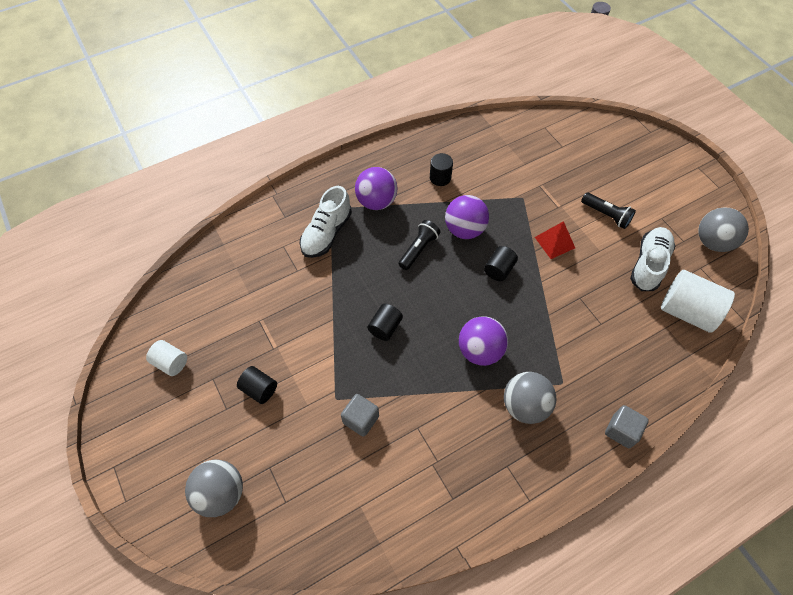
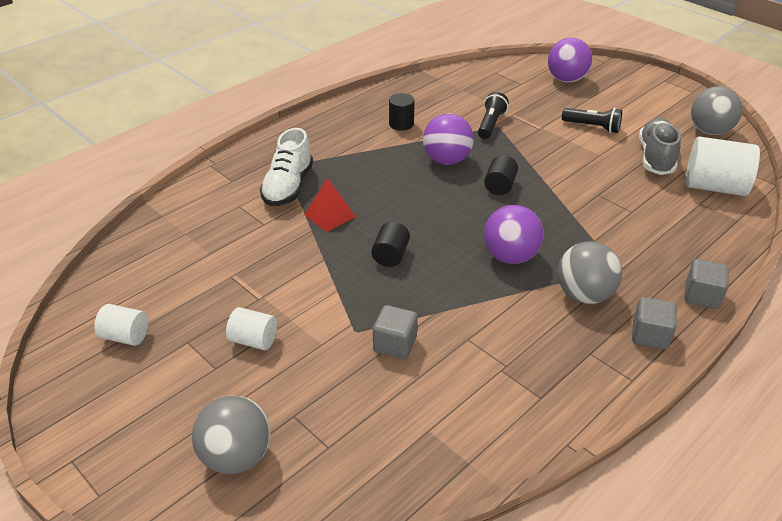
camera: 15 degrees left, 20 degrees down
(259, 389) = (253, 340): black cylinder -> white cylinder
(376, 201) = (337, 152): purple ball -> purple ball (566, 79)
(419, 249) = (402, 183): black flashlight -> black flashlight (490, 124)
(554, 242) = (549, 155): red pyramid -> red pyramid (329, 215)
(561, 461) = (650, 335): none -> grey cube
(648, 265) = (655, 157): white shoe -> grey shoe

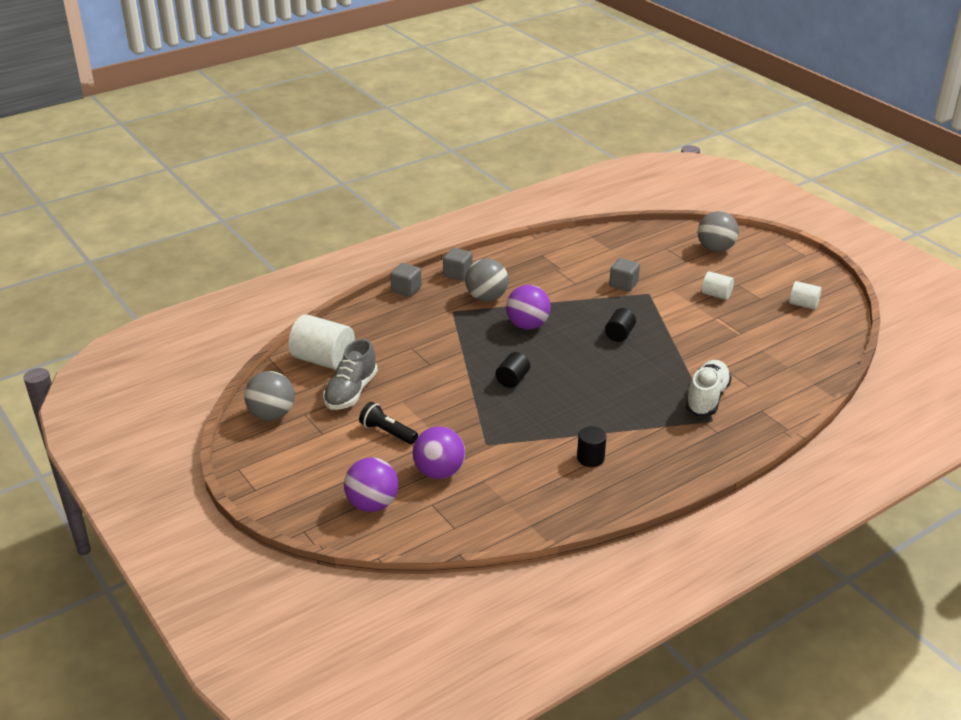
camera: 170 degrees left, 5 degrees down
(329, 215) = (667, 369): red pyramid -> none
(447, 160) = (553, 410): purple ball -> purple ball (439, 472)
(490, 124) = (493, 448): black flashlight -> none

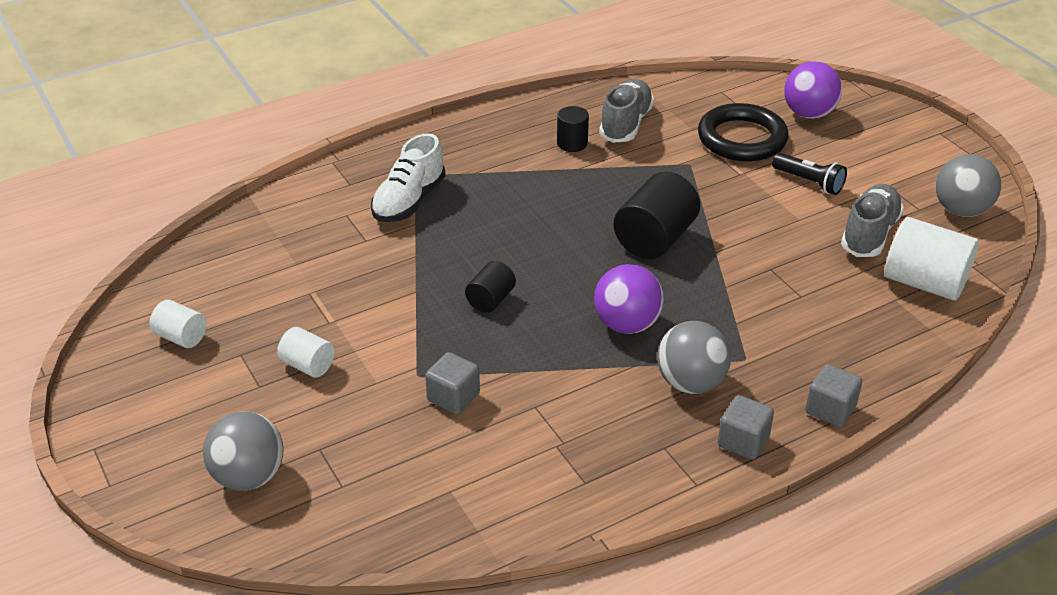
camera: 175 degrees left, 5 degrees up
(439, 472) = (742, 139): purple ball -> black ring
(512, 379) = (655, 239): black cylinder -> black cylinder, size x1.81
(545, 482) = (625, 124): none -> grey shoe

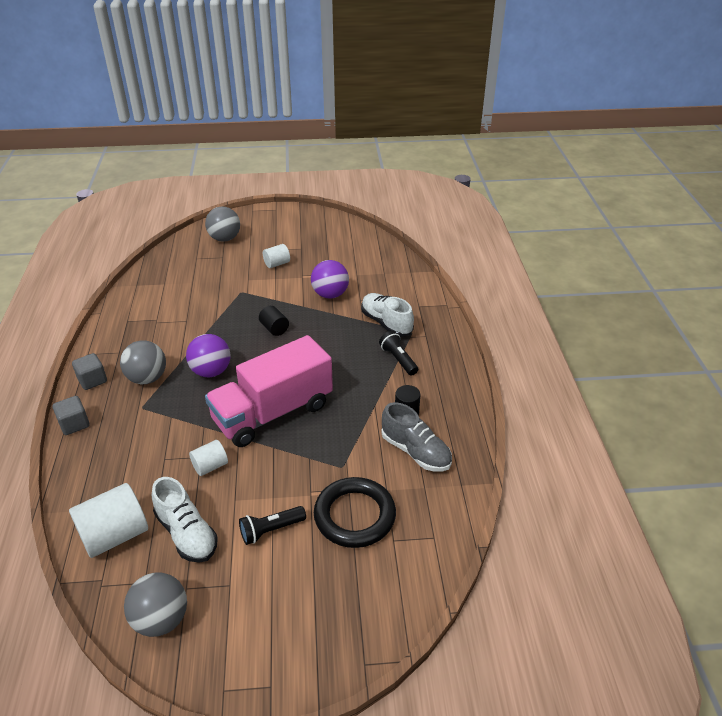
camera: 115 degrees right, 0 degrees up
(181, 337) = (326, 236): white cylinder -> white cylinder (210, 466)
(453, 397) = (216, 298): grey cube -> none
(481, 172) = (398, 359): none -> black flashlight
(655, 239) = (273, 413): black cylinder -> pink truck
(809, 114) = (364, 587): purple ball -> purple ball (330, 294)
(869, 234) = (186, 533): grey shoe -> white shoe

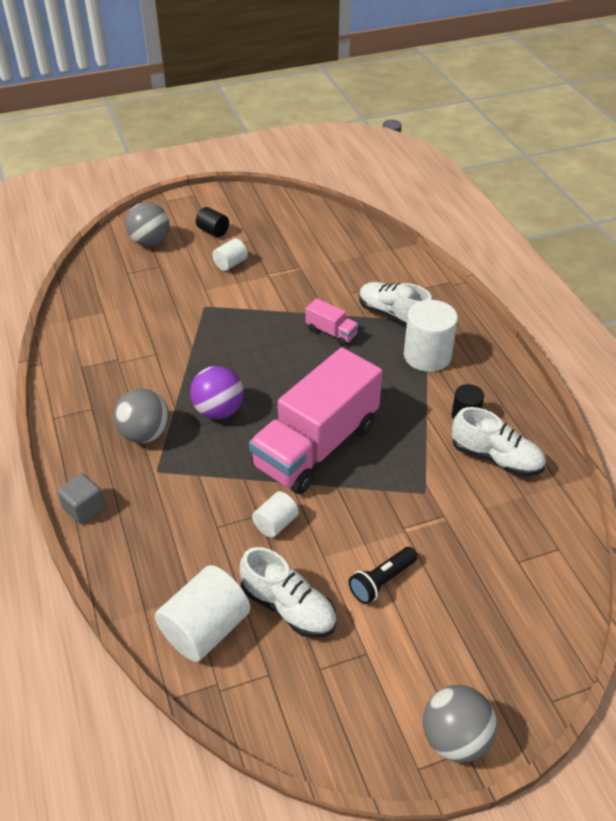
camera: 15 degrees left, 5 degrees up
(92, 380) = (77, 450): grey cube -> none
(161, 619) = (310, 711): grey ball -> grey ball (455, 738)
(274, 329) = (268, 345): black cylinder -> black cylinder (213, 231)
(329, 328) = (331, 332): none -> pink truck
(330, 294) = (312, 292): purple ball -> none
(354, 516) = (465, 544): black ring -> none
(398, 359) = (427, 356): black flashlight -> white cylinder
(415, 451) = (496, 458): grey shoe -> white shoe

